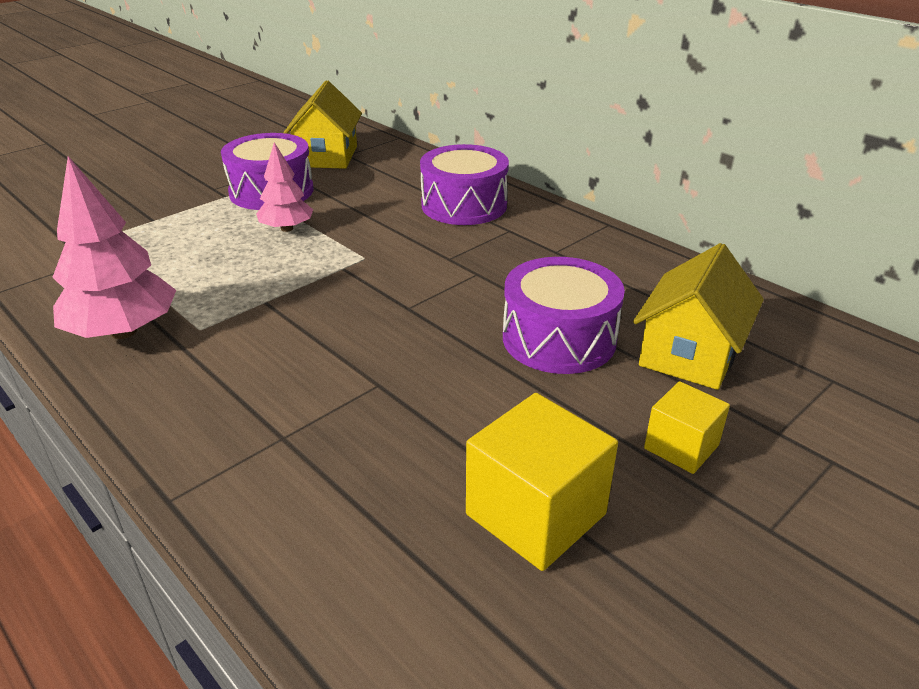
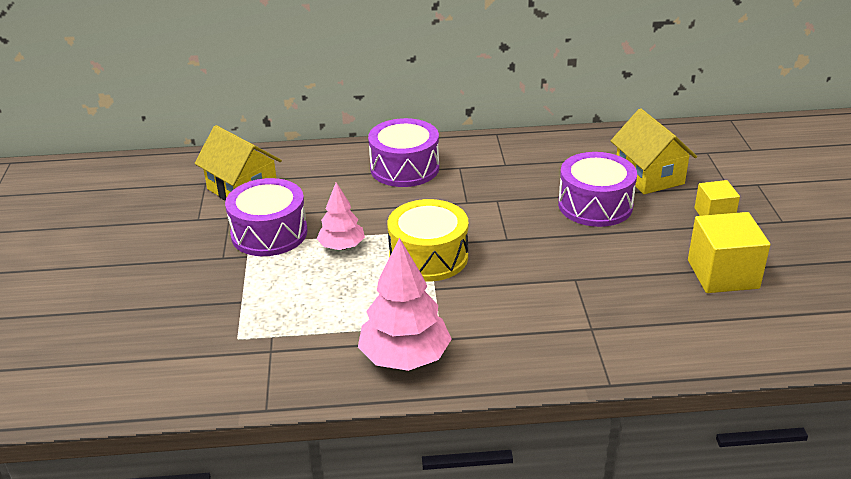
camera: 50 degrees left, 0 degrees up
(319, 276) = (428, 257): none -> yellow drum

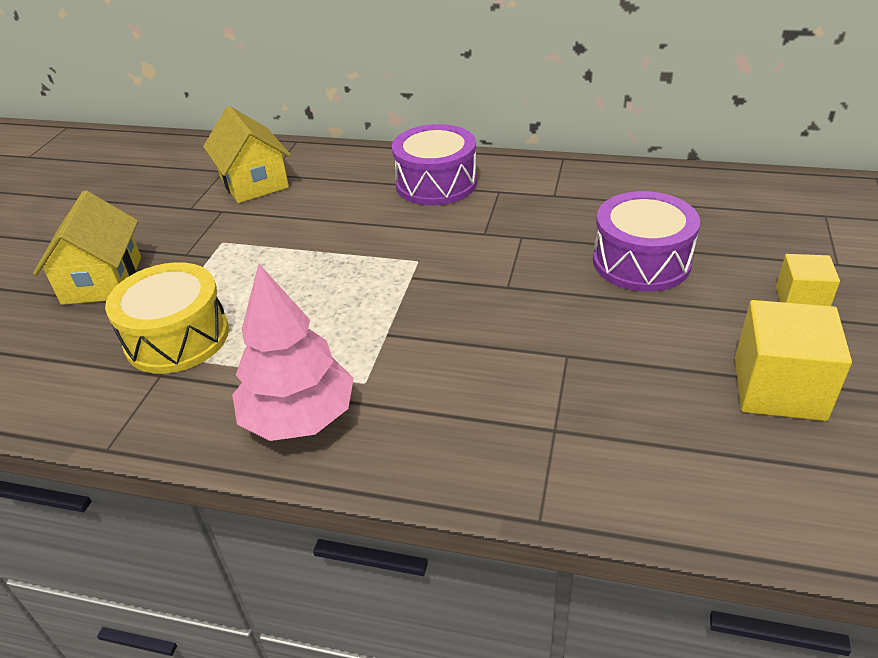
camera: 20 degrees right, 5 degrees up
(269, 233) = (249, 235): purple drum -> none
(341, 247) = (313, 263): pink tree -> none
(428, 257) = (402, 292): yellow drum -> yellow drum (177, 337)
(649, 176) = (731, 235): yellow house -> yellow house (103, 280)

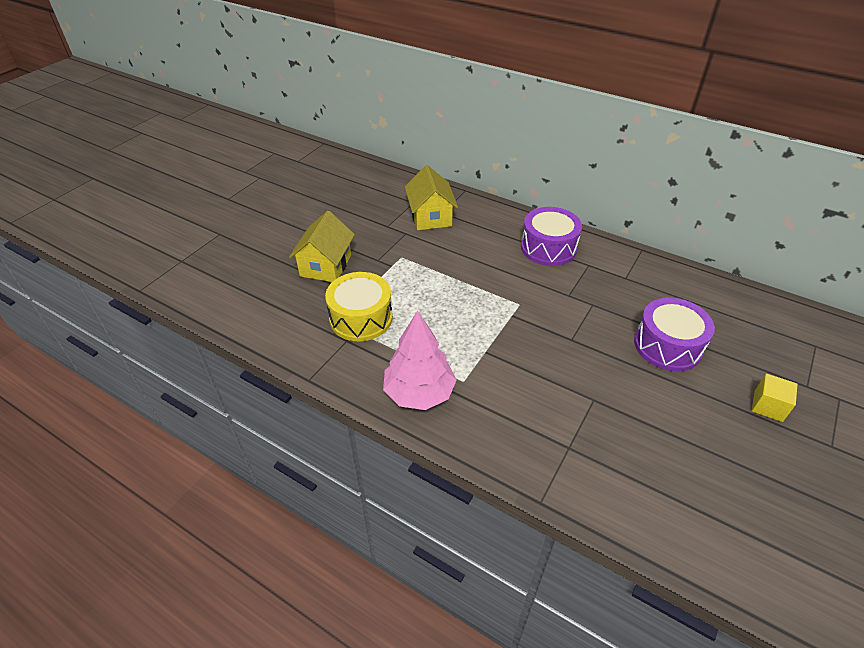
camera: 15 degrees right, 5 degrees up
(779, 388) = (725, 464): yellow cube -> none

